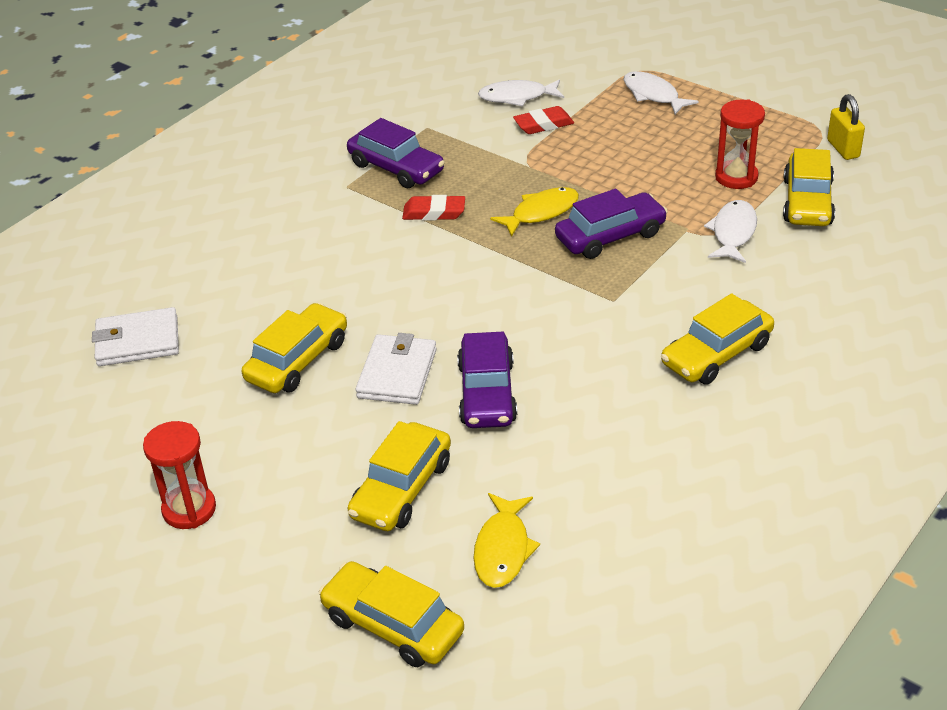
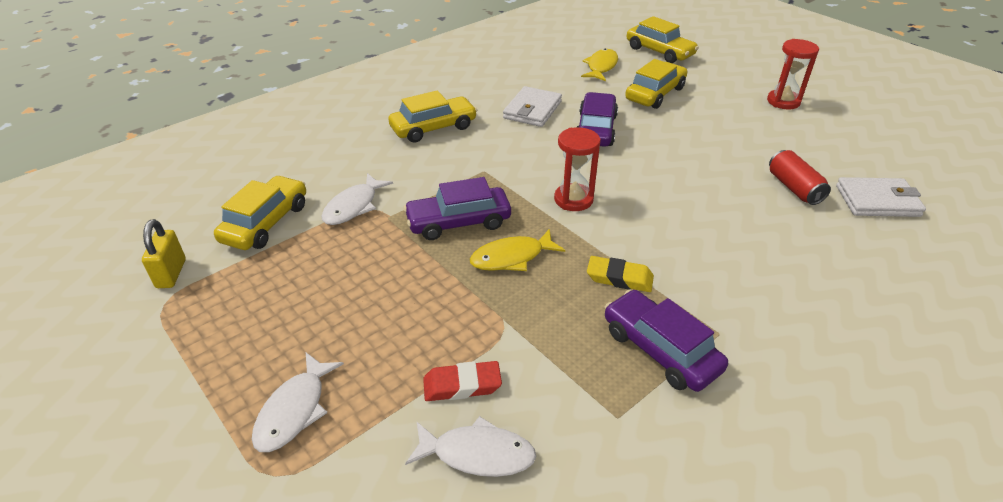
camera: 170 degrees left, 0 degrees up
(231, 342) = (794, 188): none -> red can
(297, 360) = (735, 167): yellow car -> none
(397, 374) = (658, 148): white wallet -> white wallet (532, 110)
(434, 212) = (619, 278): red eraser -> yellow eraser
(653, 95) = (294, 410): white fish -> white fish turned 45 degrees clockwise
(736, 177) = (303, 261): red hourglass -> red hourglass (573, 199)

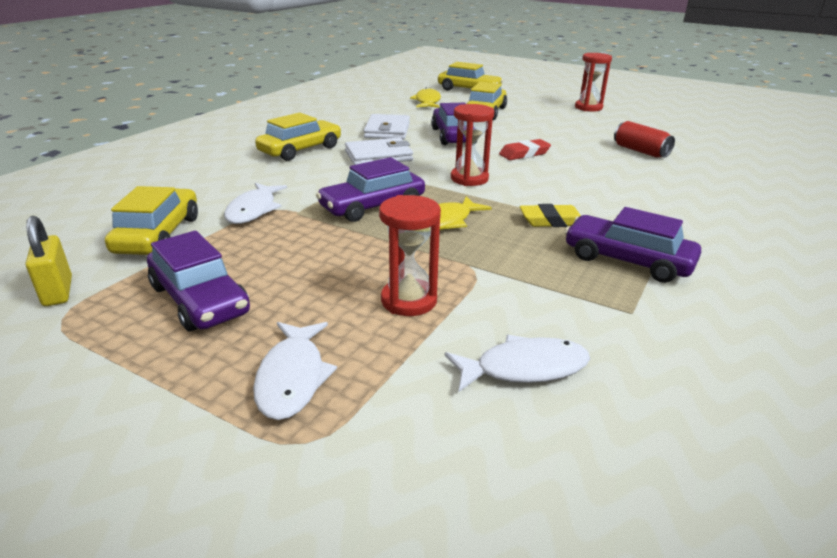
camera: 20 degrees left, 10 degrees down
(265, 308) = (200, 300): none -> purple car
(426, 350) = (409, 300): none -> red hourglass
(462, 385) = (466, 319): red eraser -> red eraser (524, 154)
(877, 201) = (706, 151): white wallet -> white wallet (378, 156)

